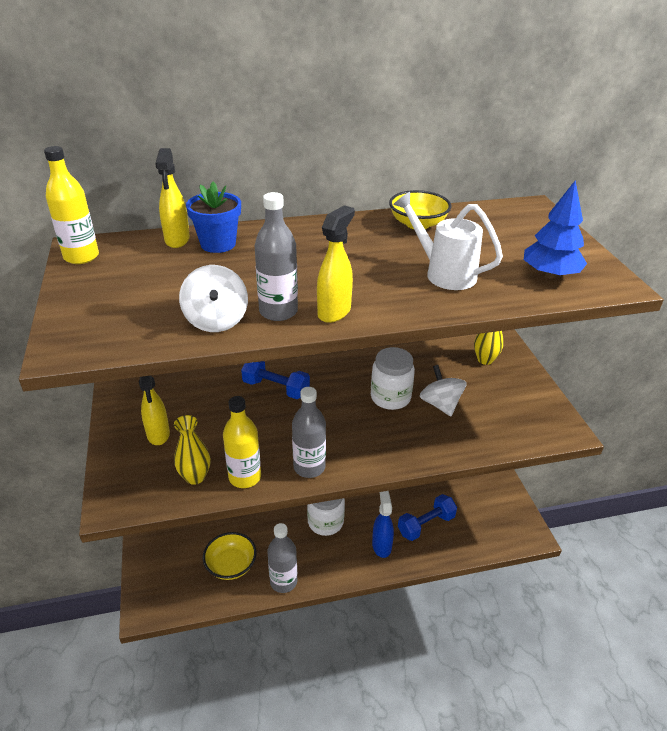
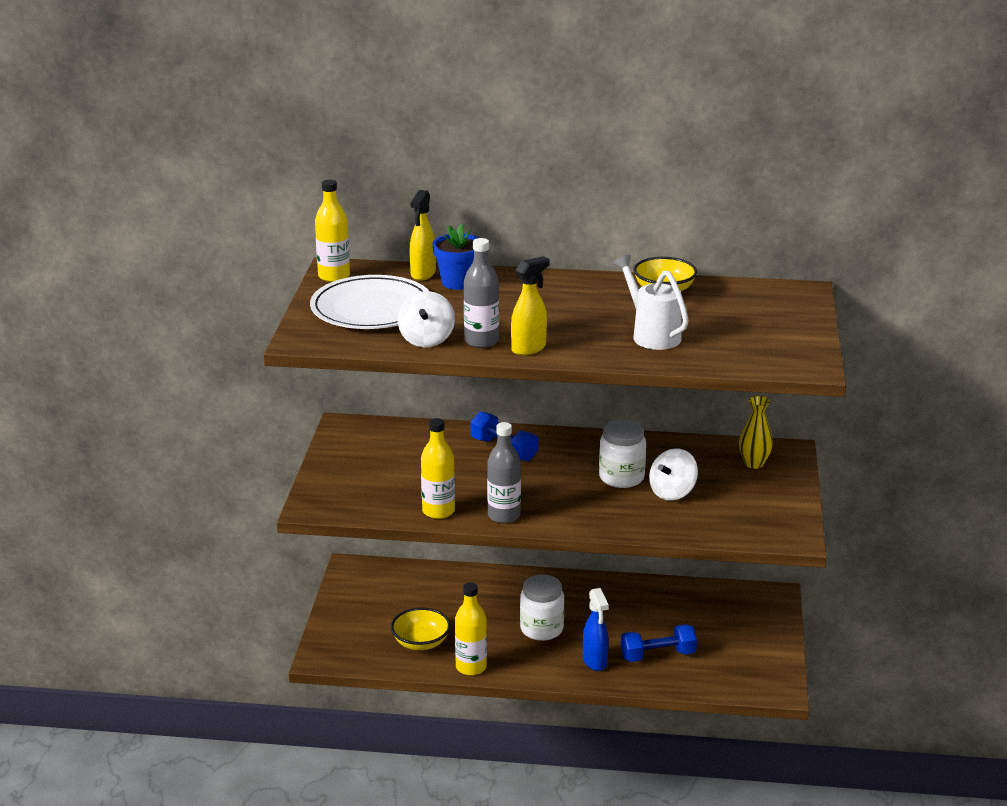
camera: 20 degrees right, 10 degrees down
(137, 289) = (371, 308): none -> white plate
(158, 435) = (370, 466): yellow spray bottle -> none
(195, 477) = (392, 502): yellow vase -> none
(283, 581) = (471, 667): grey bottle -> yellow bottle
(381, 545) = (595, 661): blue spray bottle -> blue spray bottle turned 150 degrees clockwise
(440, 404) = (672, 492): white spinning top -> white spinning top turned 135 degrees counterclockwise
(550, 275) = (754, 350): blue tree -> none

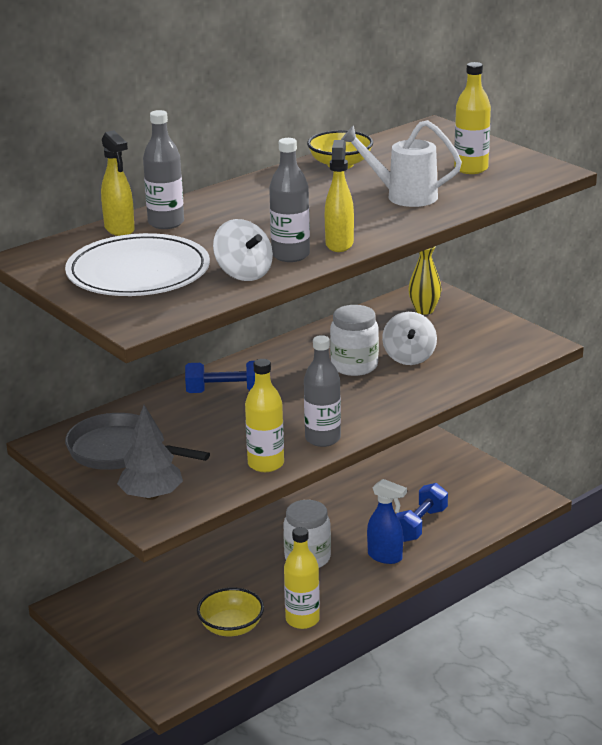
camera: 45 degrees left, 0 degrees up
(334, 276) = (41, 263): yellow bottle -> yellow bottle (471, 169)
(339, 491) = (151, 495): none -> grey tree
(372, 453) = (120, 451): none -> grey pan
(458, 282) = (166, 223): blue flower pot -> grey bottle

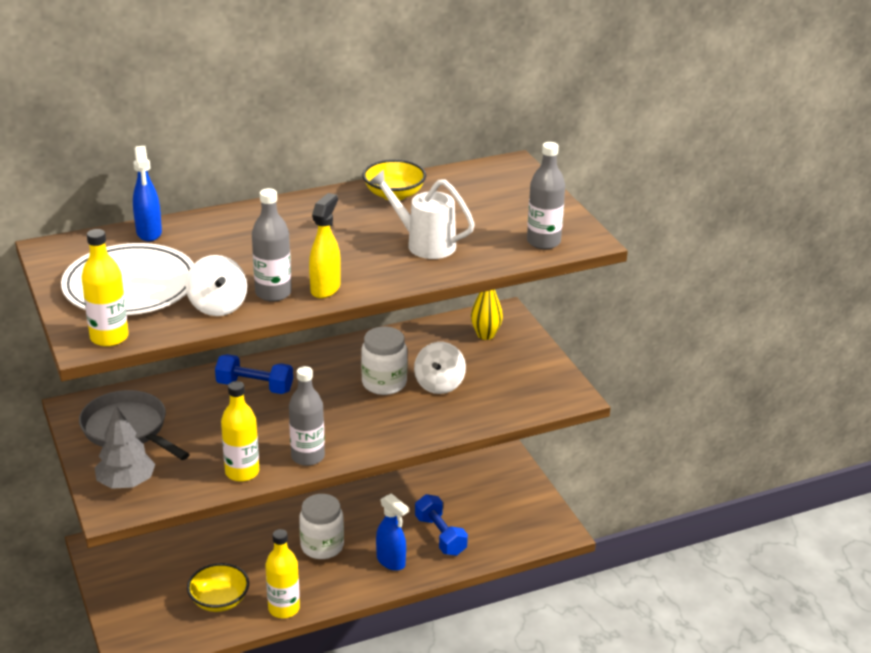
camera: 15 degrees right, 5 degrees up
(119, 229) = (149, 233): yellow spray bottle -> blue spray bottle
(166, 223) = (193, 233): grey bottle -> grey bottle (543, 242)
(420, 525) = (440, 536): blue dumbbell -> blue dumbbell turned 75 degrees counterclockwise
(471, 169) = (510, 222): yellow bottle -> yellow bottle (109, 337)

